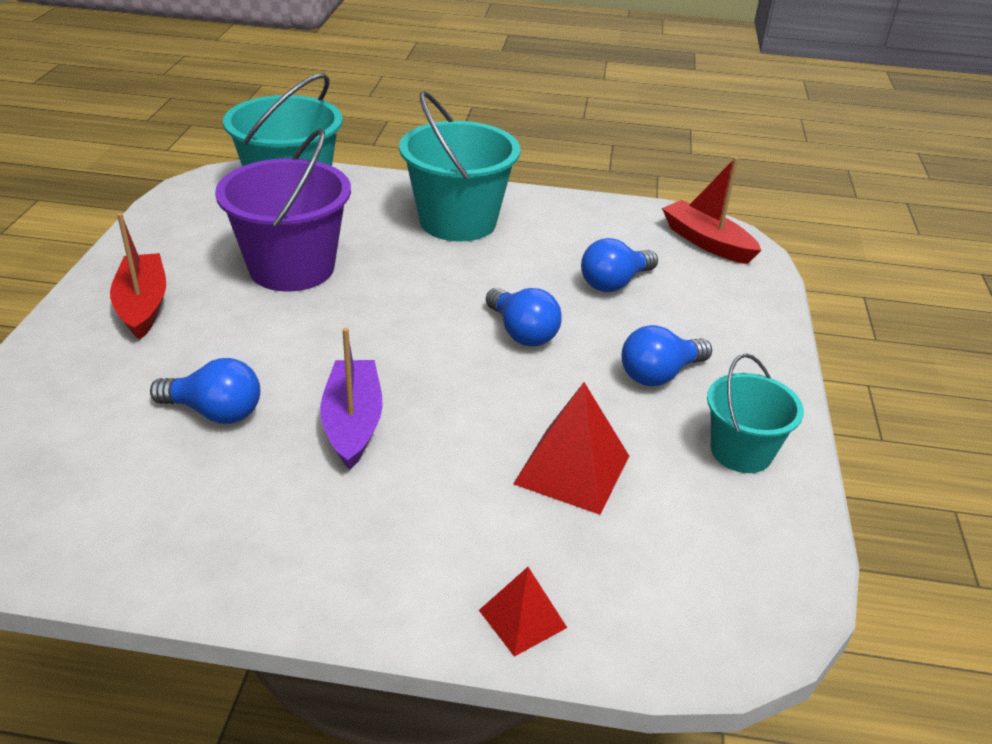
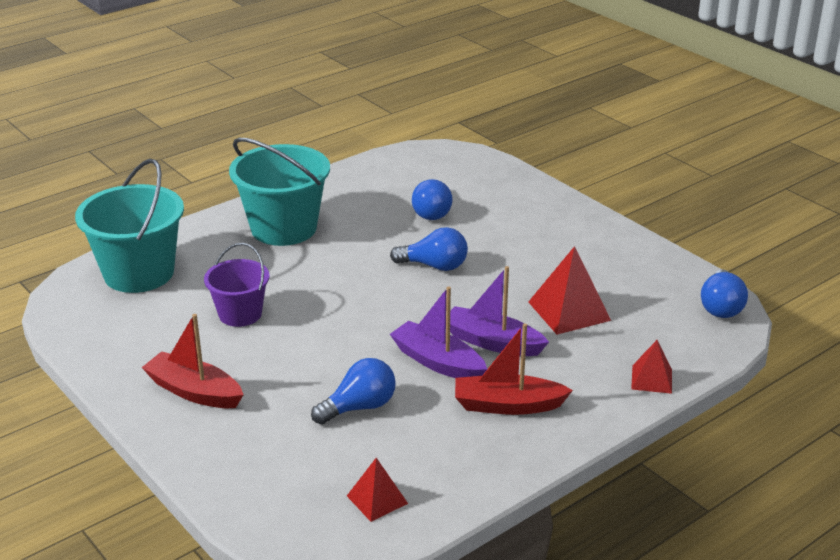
camera: 45 degrees left, 5 degrees down
(61, 508) = (377, 499): none -> red pyramid
(292, 268) = (240, 314): purple bucket -> purple bucket, size x0.59
(436, 442) = (492, 342): none -> purple boat
(659, 374) = (531, 244): blue light bulb -> blue light bulb (721, 307)
(706, 242) = (438, 161): red boat -> red boat (507, 405)
(741, 451) = (619, 255): turquoise bucket -> none

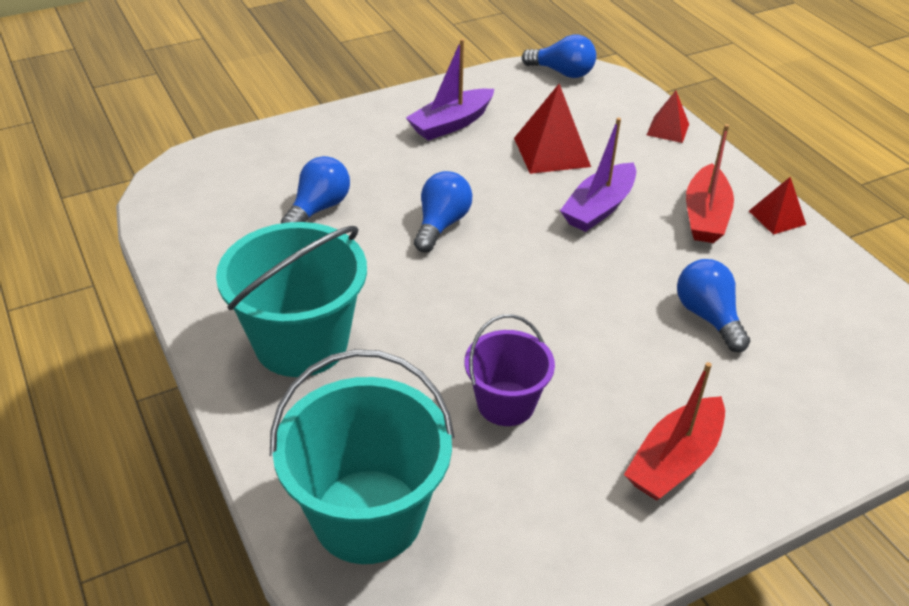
camera: 80 degrees left, 10 degrees up
(377, 499) = (857, 322): red pyramid -> red pyramid (777, 217)
(432, 212) = (318, 208): blue light bulb -> blue light bulb turned 75 degrees counterclockwise
(437, 362) = (630, 249): purple boat -> purple boat (451, 124)

